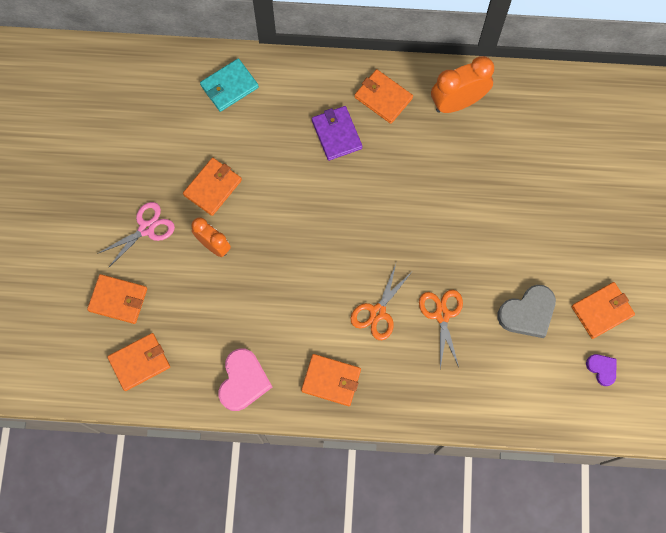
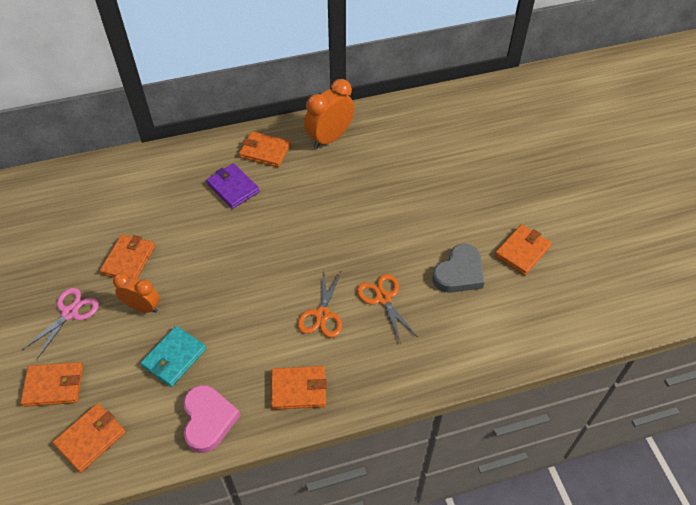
camera: 20 degrees left, 20 degrees down
(229, 86) = (123, 179): turquoise wallet -> turquoise wallet (174, 358)
(602, 369) = (546, 296): purple heart -> none

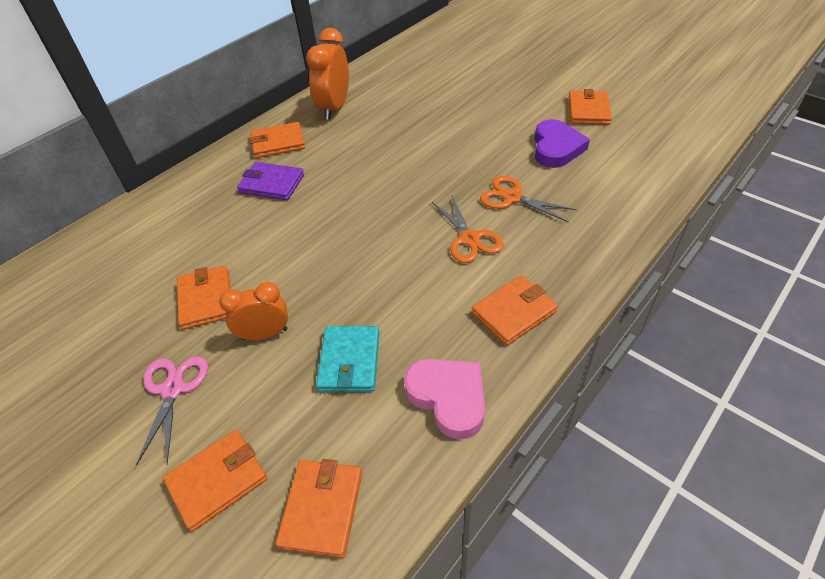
camera: 30 degrees left, 5 degrees down
(459, 273) = (556, 148): grey heart -> purple heart

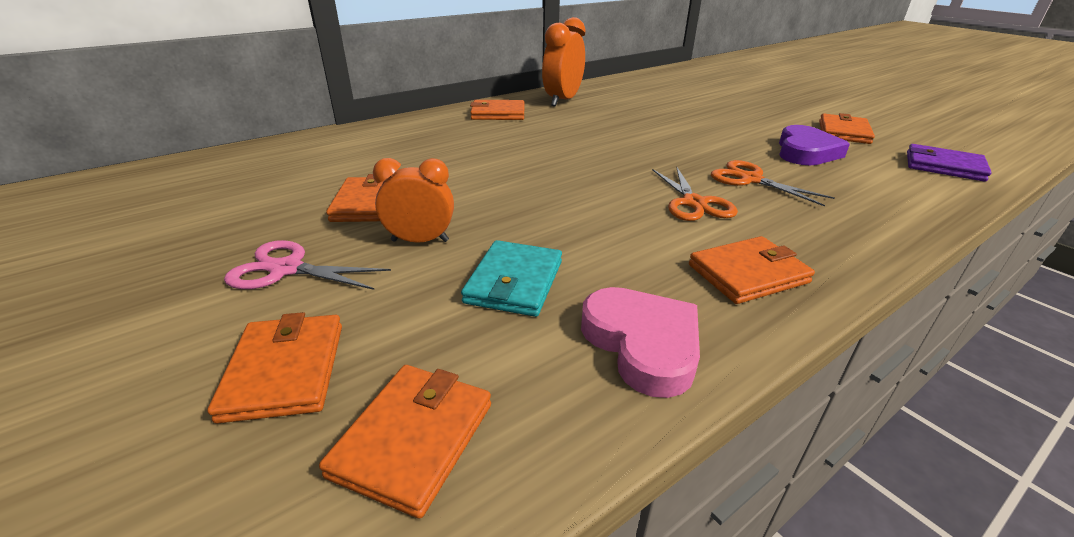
camera: 10 degrees right, 15 degrees down
(173, 389) = (286, 269): pink scissors -> pink scissors turned 90 degrees counterclockwise
(217, 480) = (285, 370): orange wallet -> orange wallet turned 75 degrees counterclockwise
(272, 184) = (480, 136): purple wallet -> purple wallet (943, 166)

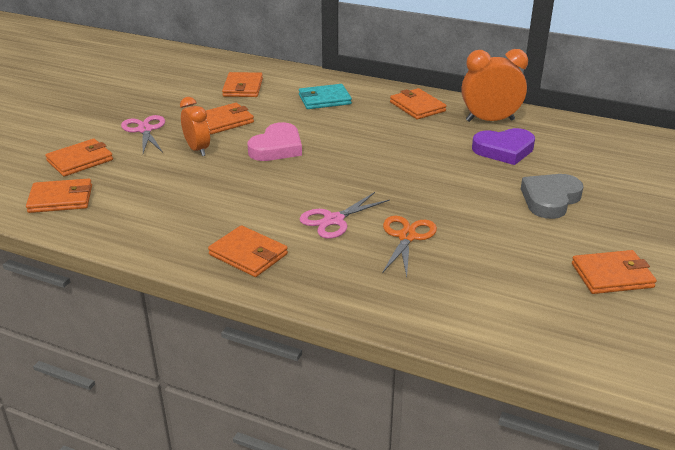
camera: 60 degrees right, 0 degrees up
(298, 170) = (243, 87): none -> orange wallet
(514, 282) = (179, 186): turquoise wallet -> turquoise wallet (324, 99)
(642, 344) = (152, 233): pink heart -> pink heart (277, 147)
(694, 203) = (334, 220): orange scissors -> pink scissors
(717, 118) = (550, 199): none -> grey heart
(805, 152) = (513, 257): purple heart -> purple heart (504, 150)
(943, 166) = (576, 342): purple wallet -> none

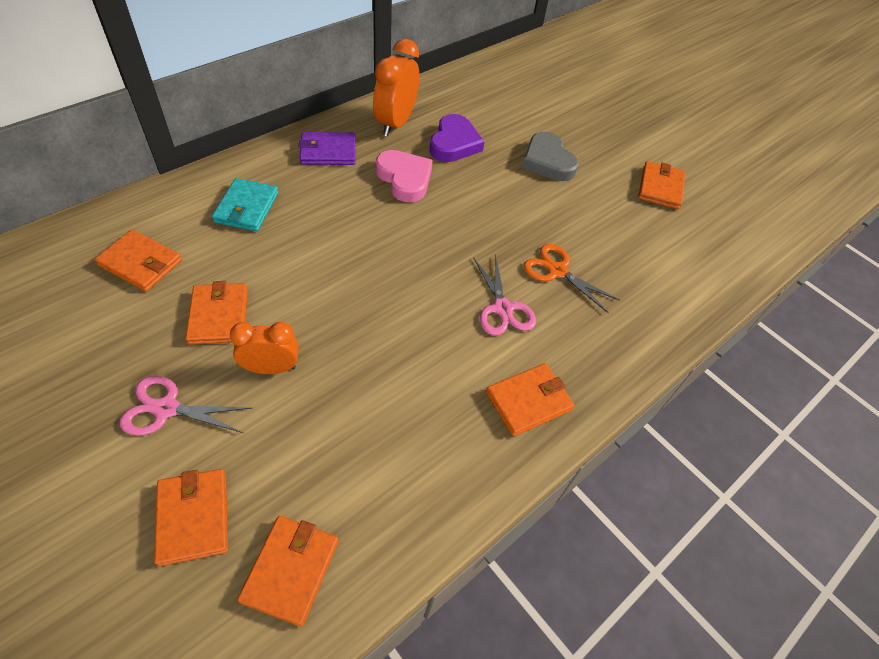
camera: 70 degrees left, 20 degrees up
(277, 147) = (326, 293): pink heart -> pink heart (404, 179)
(417, 106) = (328, 152): orange wallet -> purple wallet

